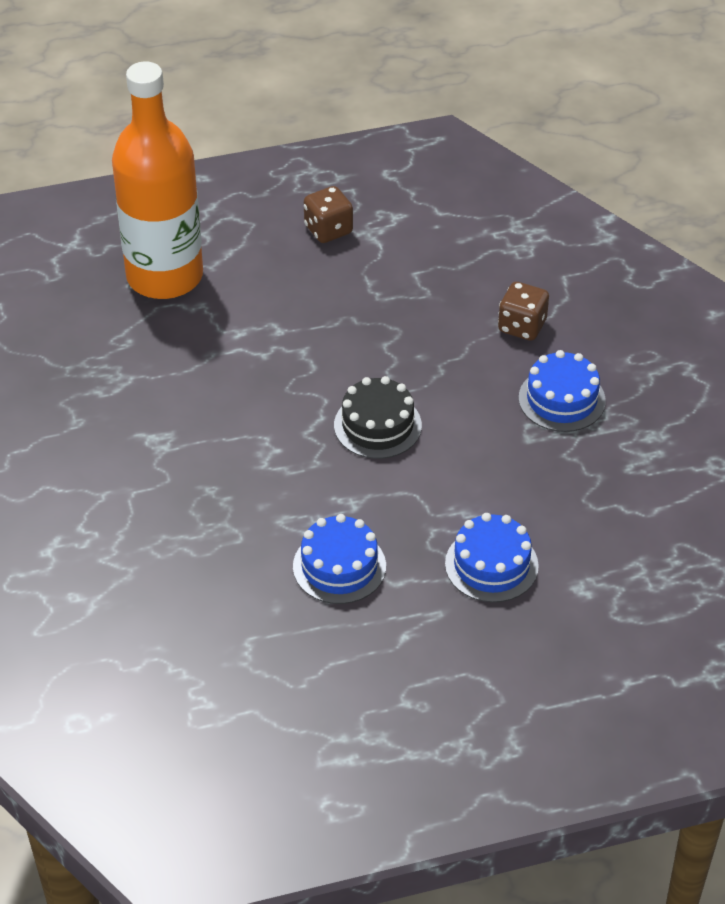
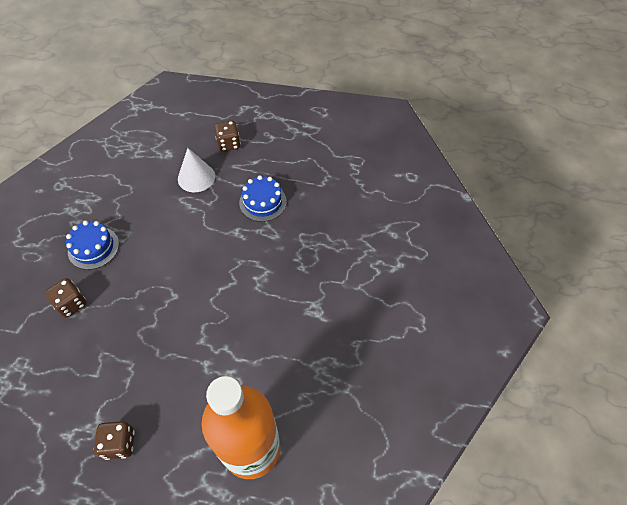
camera: 155 degrees left, 10 degrees up
(377, 425) = (195, 271): black cake -> none
(481, 652) = (228, 144): none -> brown dice
(491, 565) = (196, 177): blue cake -> white cone

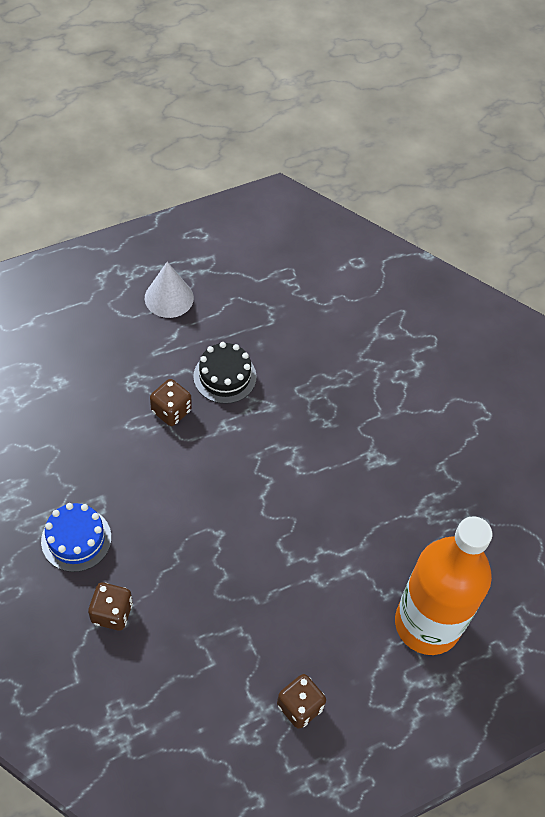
camera: 40 degrees left, 0 degrees up
(196, 177) = (122, 390): white cone -> white cone (169, 298)
(228, 144) = (124, 330): brown dice -> brown dice (171, 411)
(263, 202) = (225, 376): blue cake -> black cake

